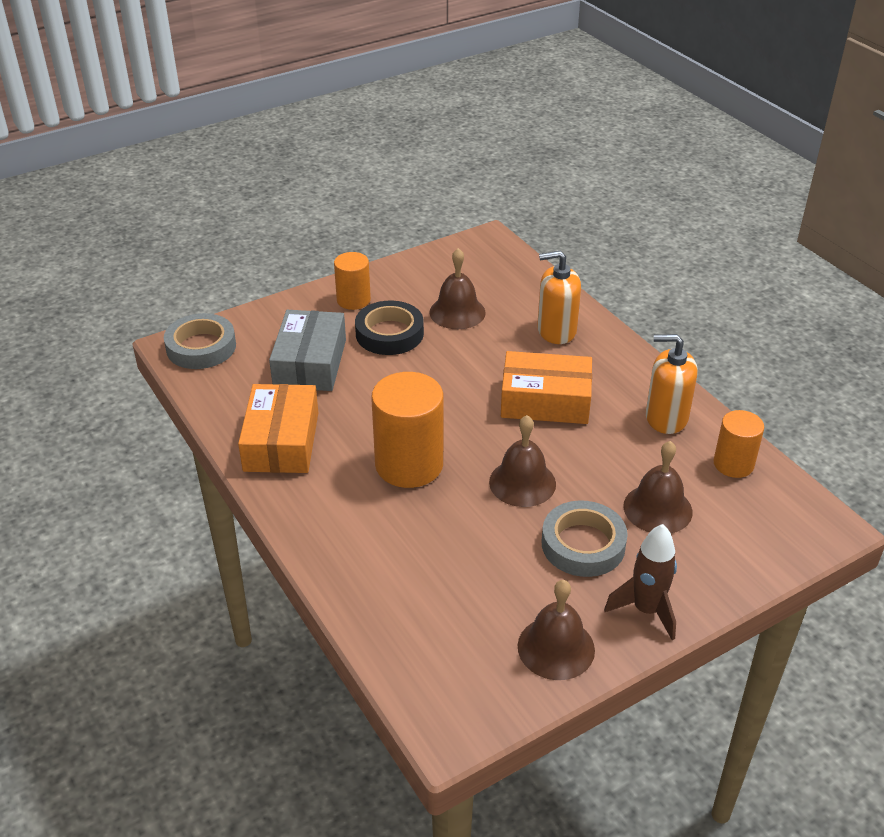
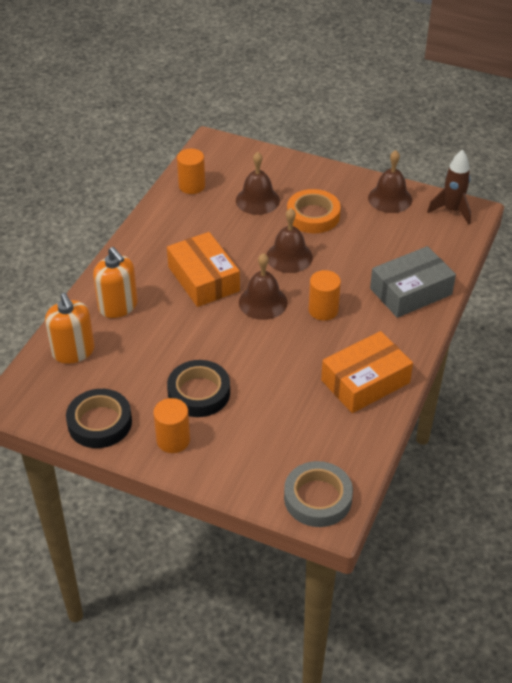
camera: 125 degrees left, 5 degrees up
(310, 363) = (274, 417): grey box -> grey box (411, 291)
(409, 464) = (323, 310): orange cylinder -> orange cylinder, size x0.59
(416, 272) = (100, 422): none -> black tape
(457, 312) = (138, 369): brown bell -> brown bell (263, 302)
(583, 544) = (313, 216): grey tape -> orange tape
(646, 610) = (334, 180): brown rocket -> brown rocket (452, 211)
(666, 417) = (172, 223): orange soap dispenser -> orange soap dispenser (73, 351)

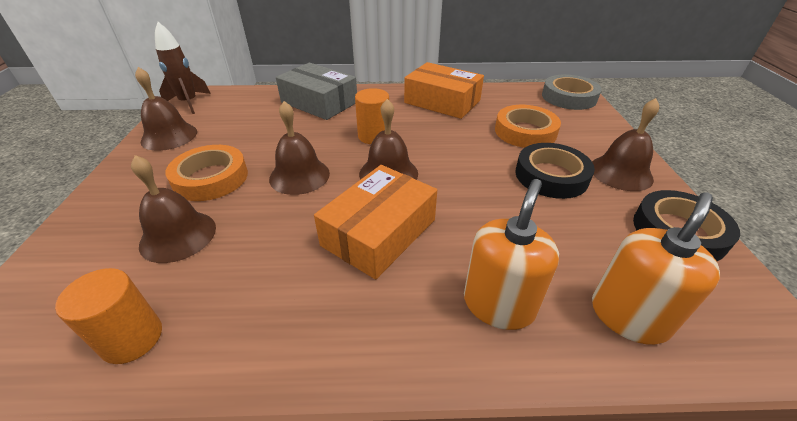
camera: 115 degrees left, 5 degrees down
(173, 440) = (620, 172): orange cylinder -> brown bell
(270, 415) = (525, 132): none -> orange tape

